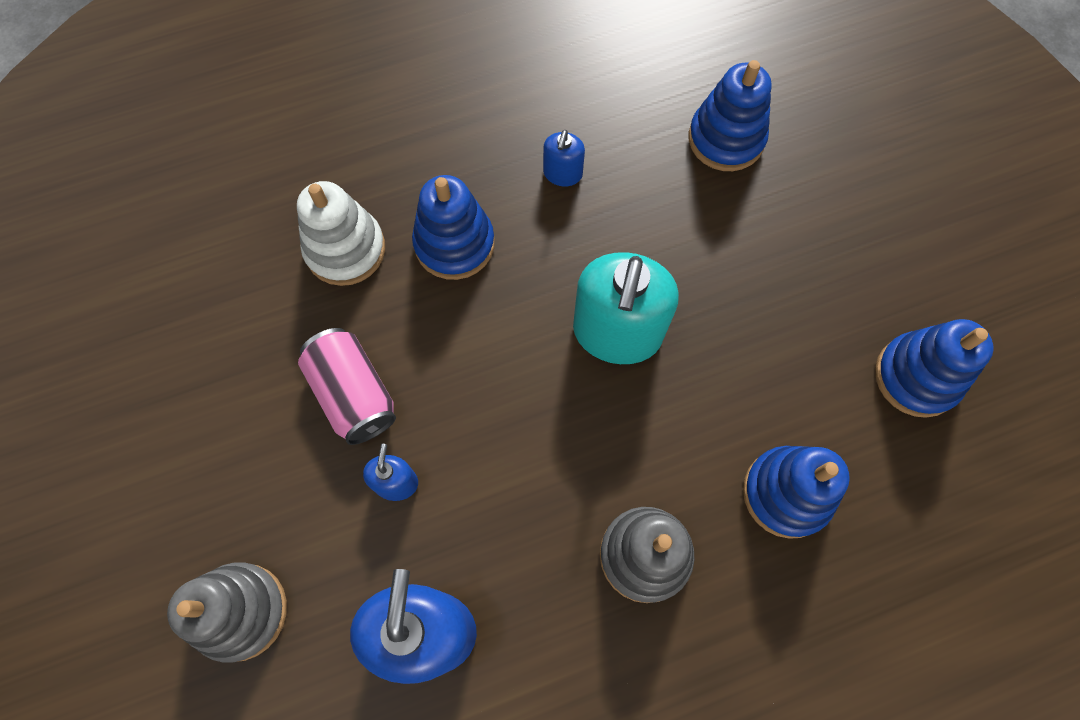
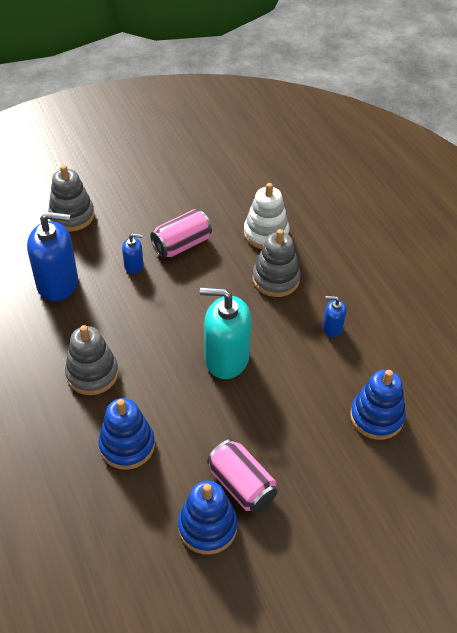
camera: 85 degrees right, 20 degrees down
(454, 244) = (276, 279): blue stacking toy -> grey stacking toy
(846, 326) = (241, 485): none -> pink can

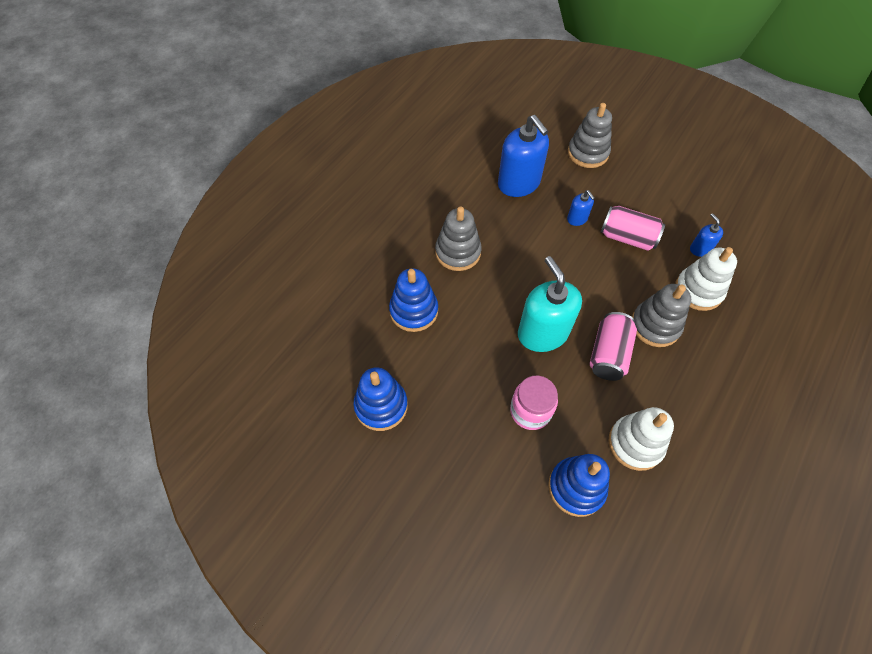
camera: 60 degrees right, 10 degrees up
(241, 485) = (433, 410): pink can -> pink can (608, 354)
(292, 410) = (530, 411): none -> pink jar
(332, 328) = (642, 399): blue soap dispenser -> blue soap dispenser (700, 249)
(365, 355) = (635, 443): none -> white stacking toy

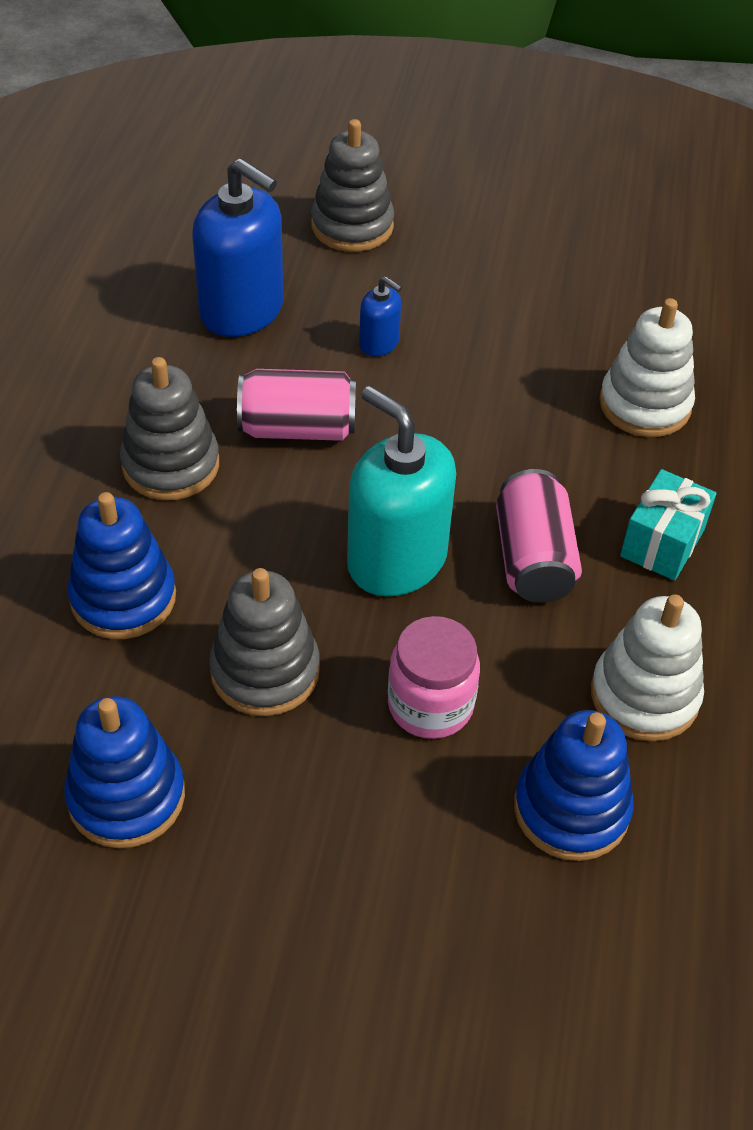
camera: 25 degrees left, 10 degrees down
(627, 237) = (484, 351): pink can -> pink can (297, 428)
(655, 325) = (595, 485): grey stacking toy -> grey stacking toy (265, 671)
(677, 367) = (662, 543): none -> turquoise gift
(700, 249) = (619, 336): blue soap dispenser -> none

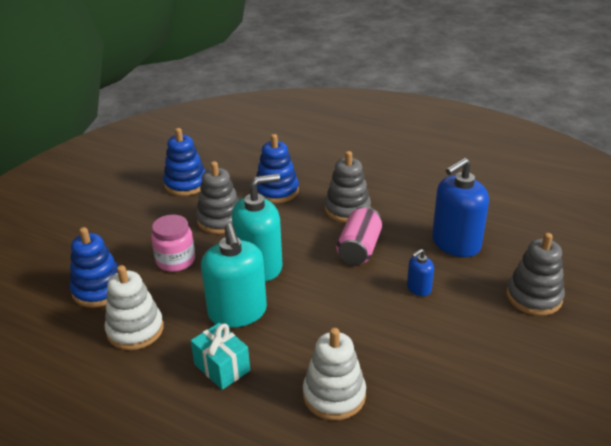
camera: 110 degrees right, 15 degrees down
(533, 558) = (237, 312): pink can -> turquoise soap dispenser

